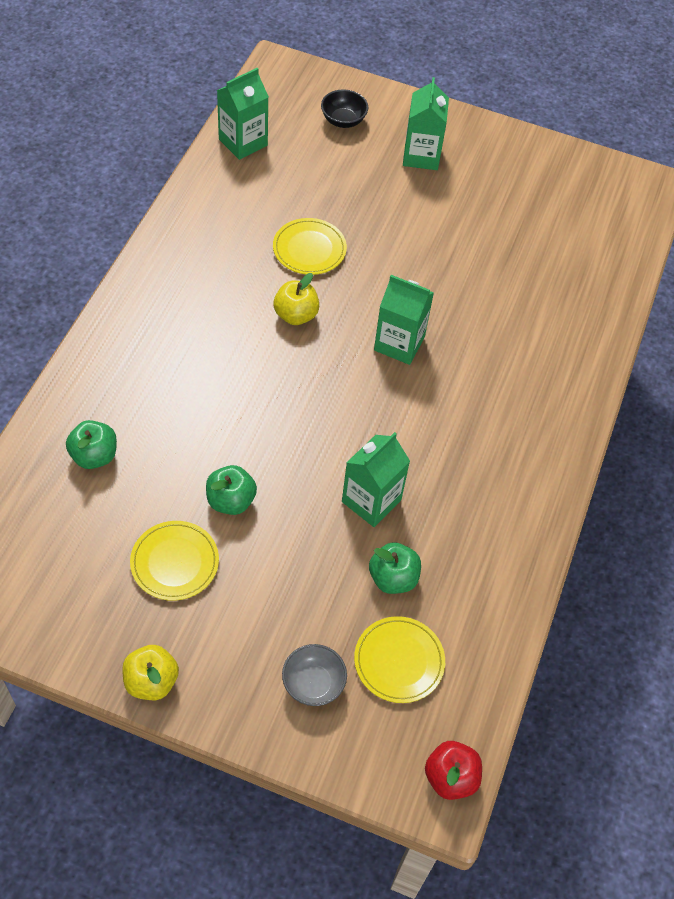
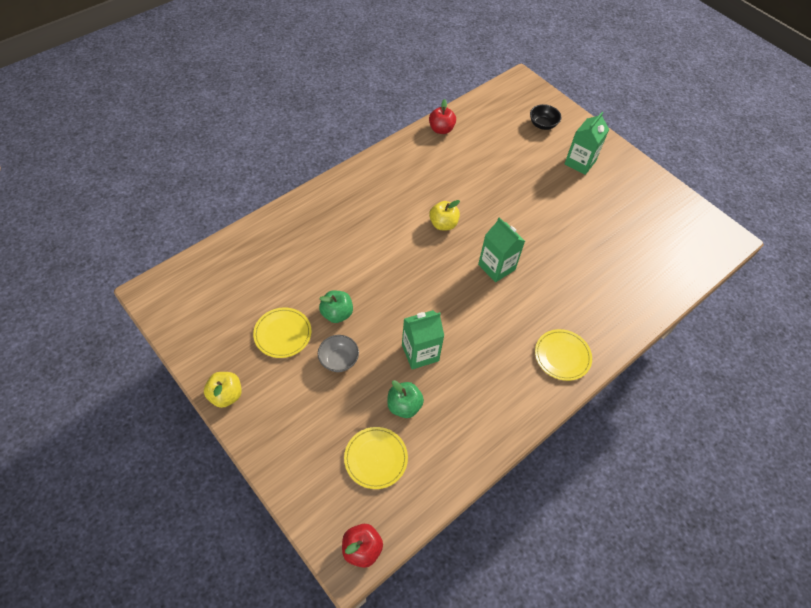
camera: 30 degrees right, 0 degrees up
(94, 456) = (278, 254): green apple -> none
(211, 180) = (441, 129): none -> red apple
(243, 142) = (473, 115): green carton -> none
(309, 249) = (475, 190): yellow plate -> yellow plate (562, 356)
(313, 683) = (315, 445): grey bowl -> grey bowl (339, 360)

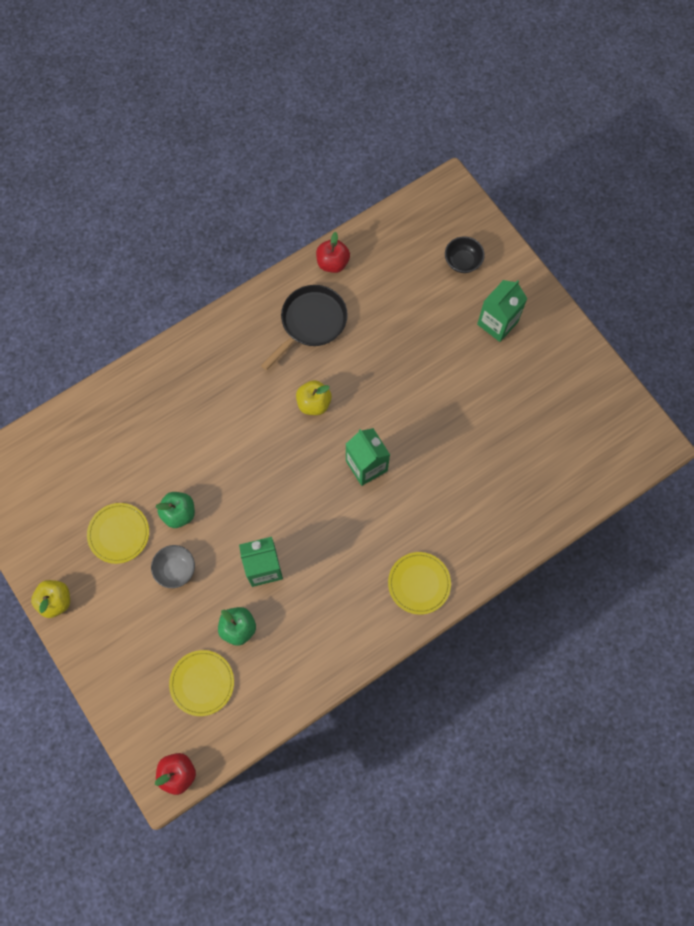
camera: 10 degrees right, 15 degrees up
(431, 168) = (311, 322): none -> black pan

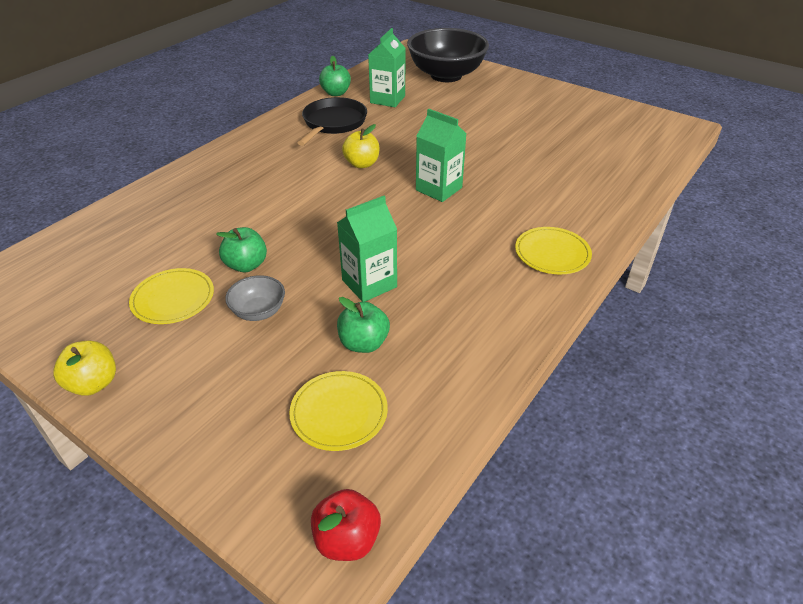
camera: 20 degrees left, 30 degrees down
(332, 263) = (336, 93): red apple -> green apple
(462, 262) = (446, 75): black bowl -> black bowl, size x2.28
(497, 323) = (498, 96): green carton -> green carton (387, 99)

